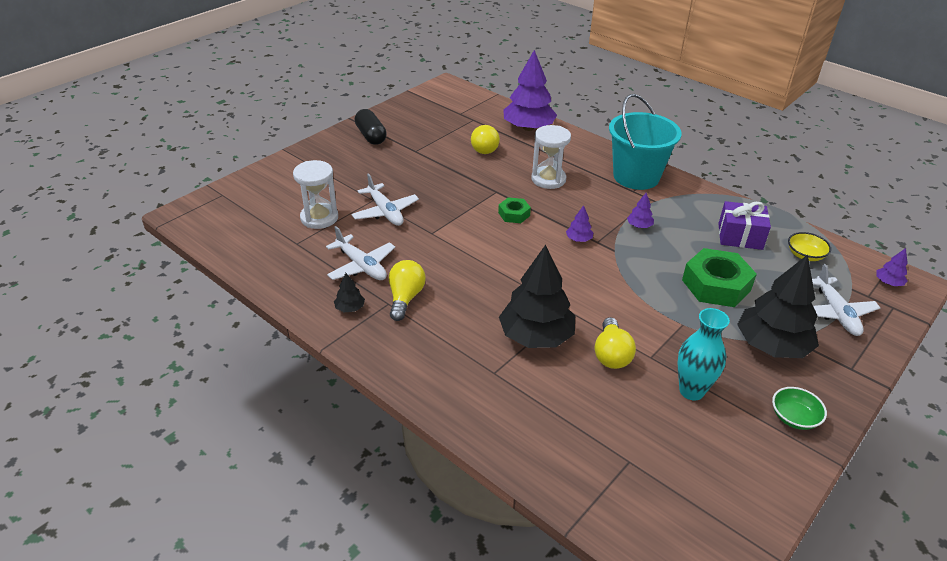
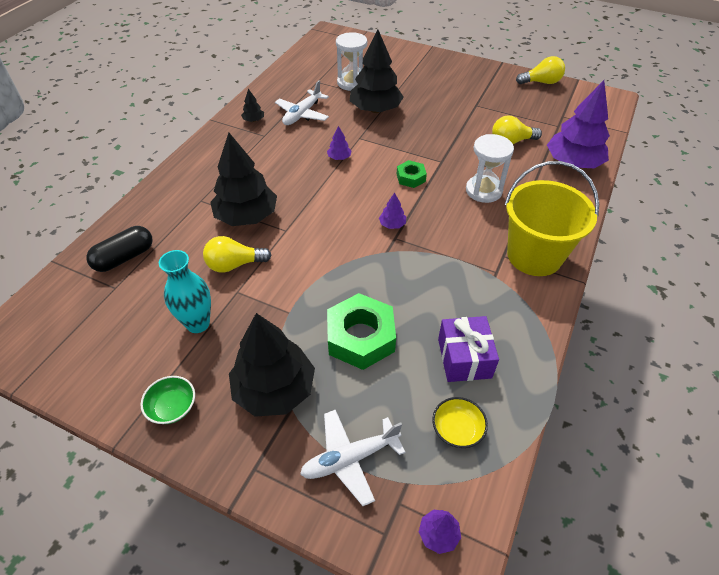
camera: 75 degrees right, 10 degrees up
(371, 136) = (482, 78): black capsule -> black capsule (124, 258)
(385, 212) = (375, 109): white plane -> black tree
(405, 298) = (272, 142): yellow light bulb -> yellow light bulb (541, 82)
(636, 177) = (534, 255): turquoise bucket -> yellow bucket
(639, 226) = (438, 266): purple tree -> purple tree (339, 158)

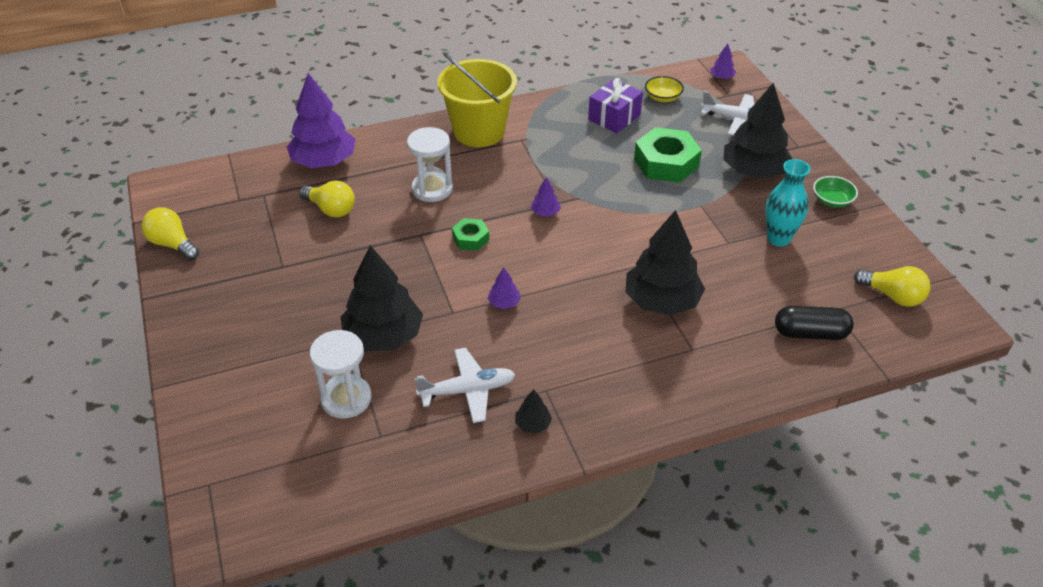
camera: 135 degrees left, 5 degrees down
(234, 265) = (712, 264): yellow light bulb -> yellow light bulb (892, 296)

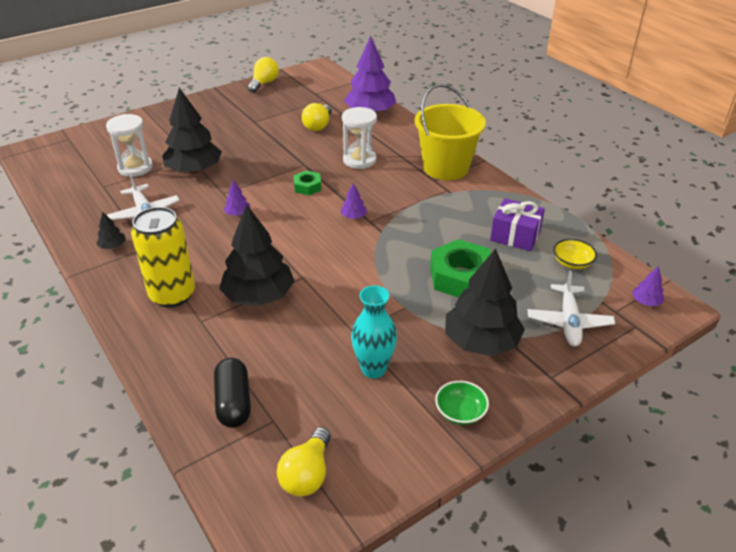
camera: 75 degrees right, 5 degrees down
(643, 370) = (172, 295): none -> yellow can

